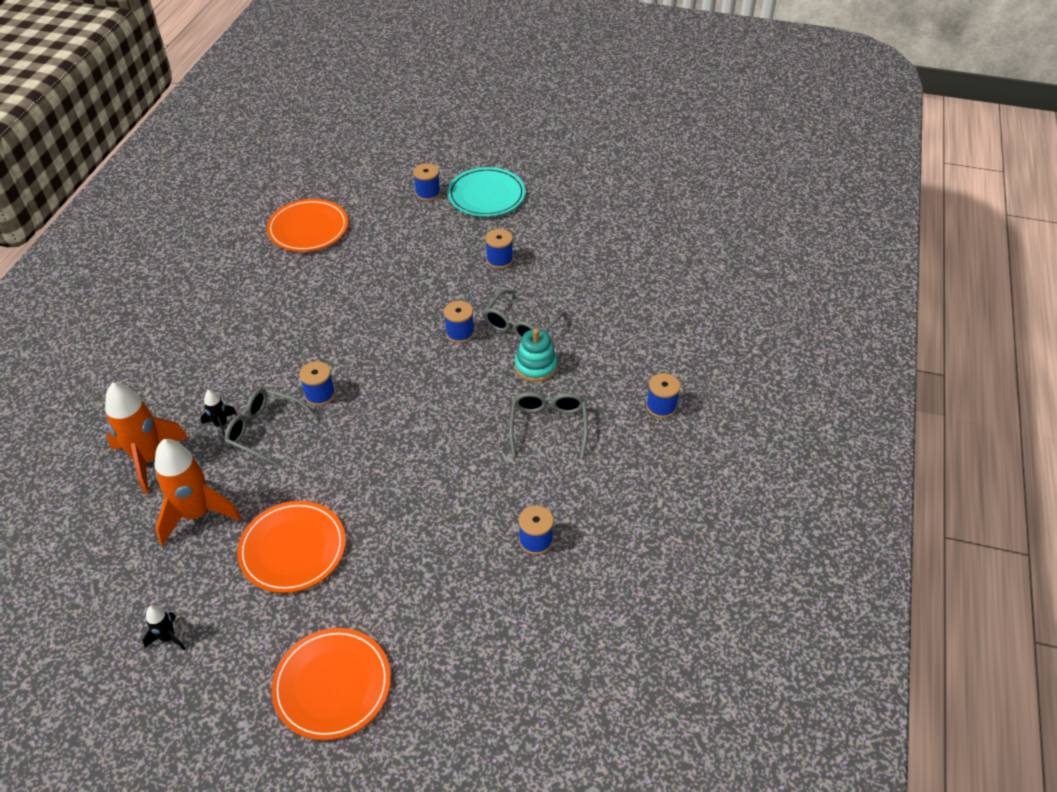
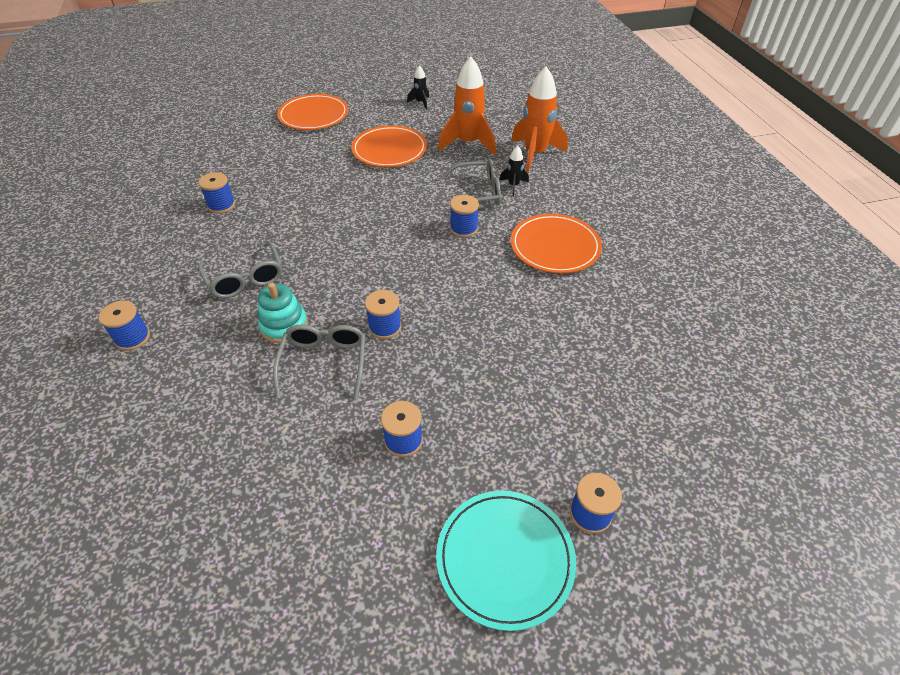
camera: 150 degrees right, 0 degrees up
(308, 228) = (666, 375): orange plate -> orange plate (555, 246)

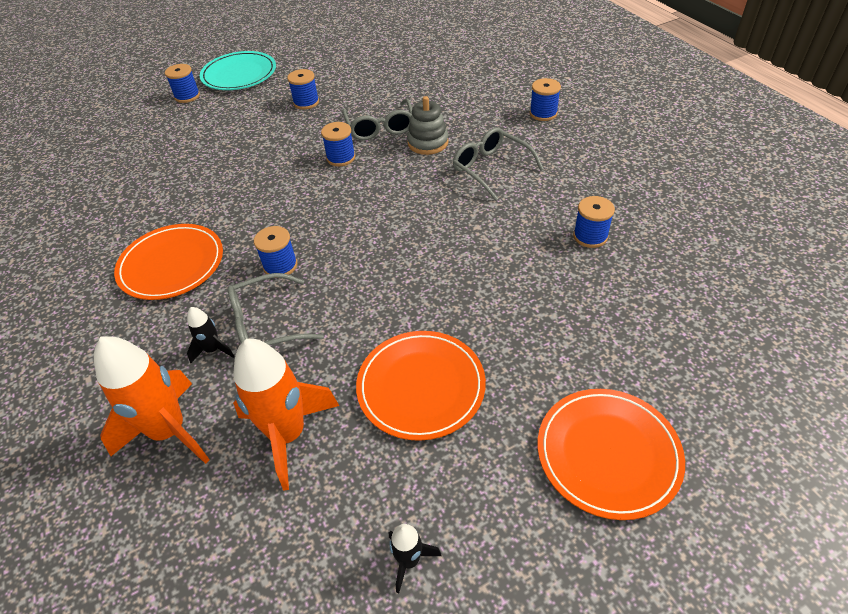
camera: 170 degrees right, 0 degrees up
(284, 326) = (428, 143): turquoise stacking toy -> grey stacking toy

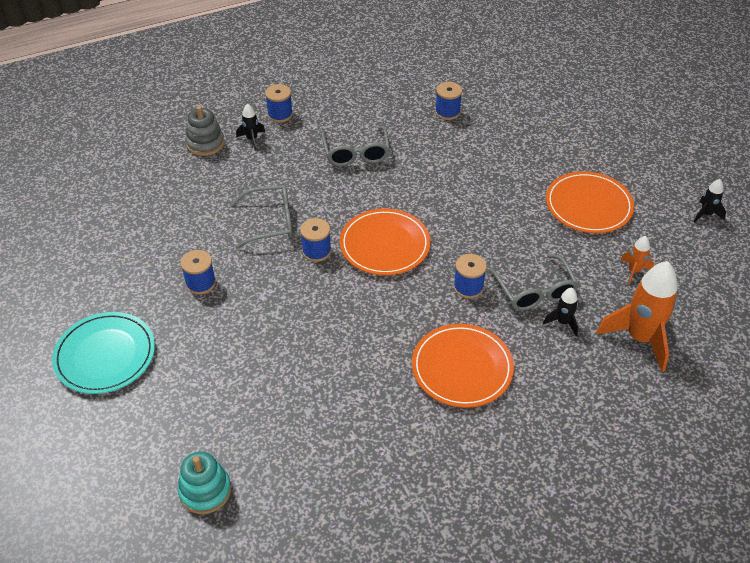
camera: 90 degrees left, 0 degrees up
(102, 134) = (205, 491): none -> turquoise stacking toy
(187, 96) = (141, 406): blue spool -> none
(288, 435) = (634, 271): orange rocket -> orange rocket, size x0.48
(428, 143) = (306, 189): grey stacking toy -> grey stacking toy (205, 143)
(491, 169) = (356, 153): grey glasses -> grey glasses turned 60 degrees counterclockwise
(498, 102) = (252, 139): none -> black rocket
(608, 454) = (628, 132): orange plate -> orange plate (385, 245)

